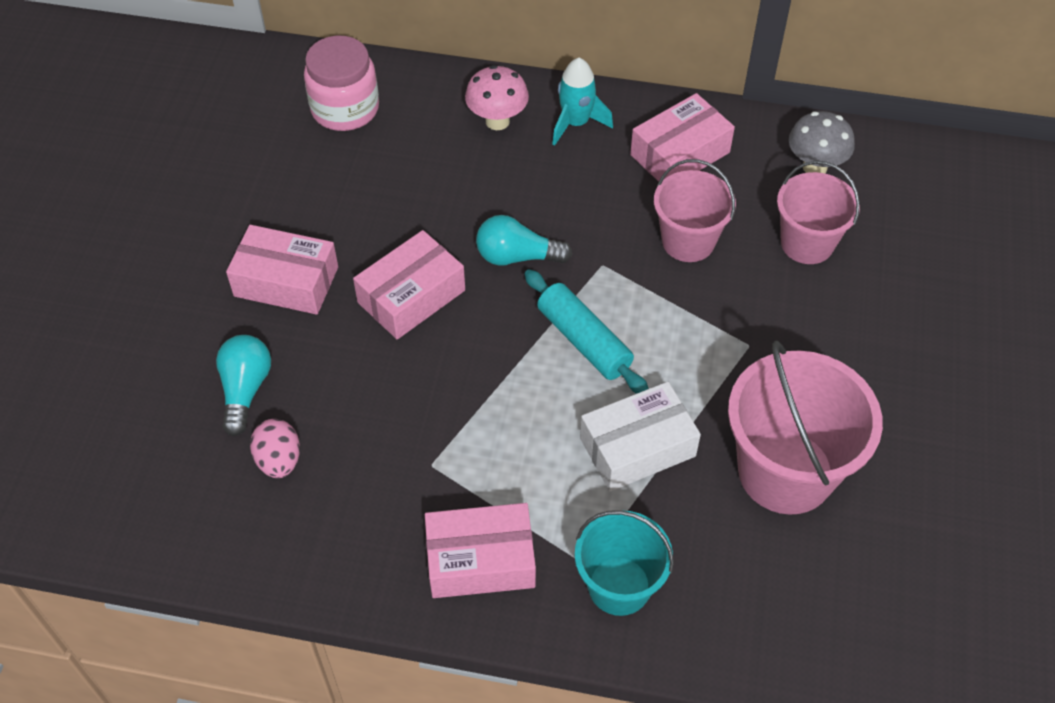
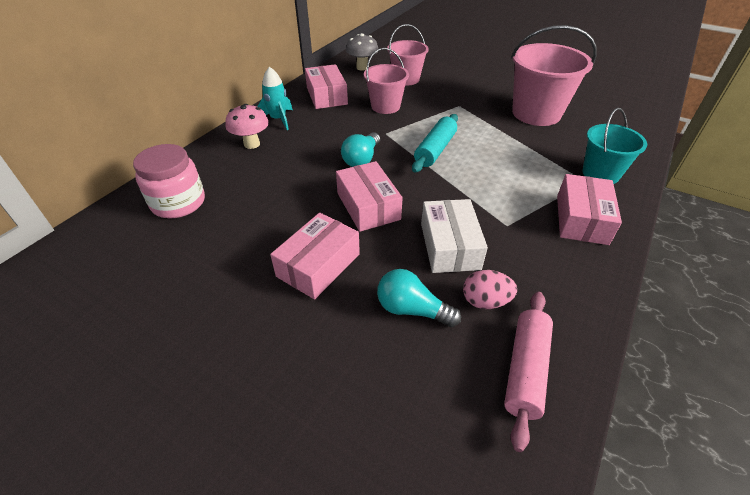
camera: 70 degrees left, 10 degrees down
(191, 513) = (525, 370): none -> pink rolling pin
(584, 340) = (435, 150): turquoise rolling pin -> turquoise rolling pin turned 45 degrees counterclockwise
(637, 447) = (512, 149): white box -> white box (449, 246)

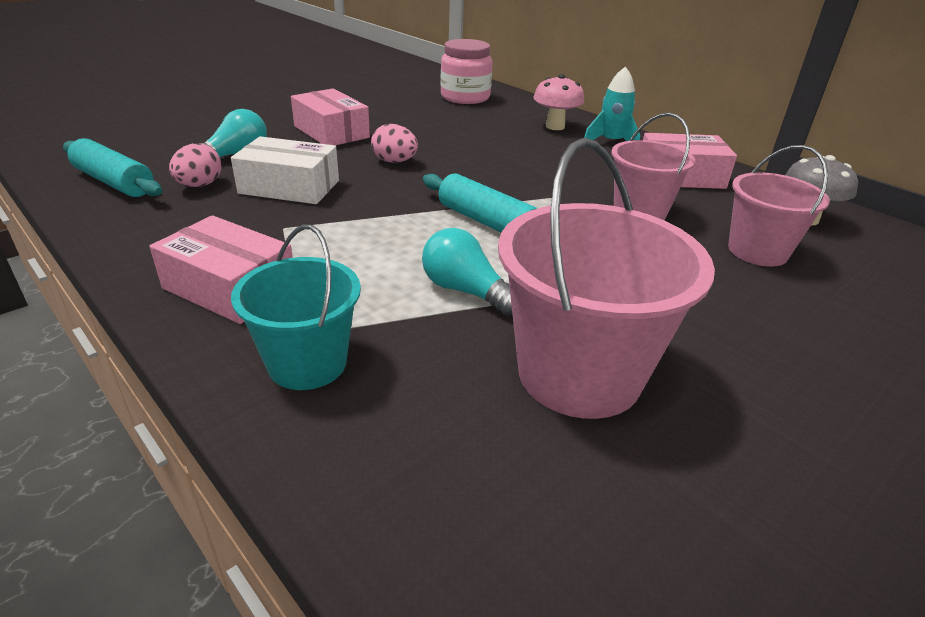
camera: 105 degrees right, 10 degrees down
(362, 159) = (491, 172): turquoise light bulb -> turquoise light bulb (465, 291)
(368, 206) = (395, 161): pink box -> pink egg
(525, 370) = (114, 182): pink rolling pin -> turquoise rolling pin

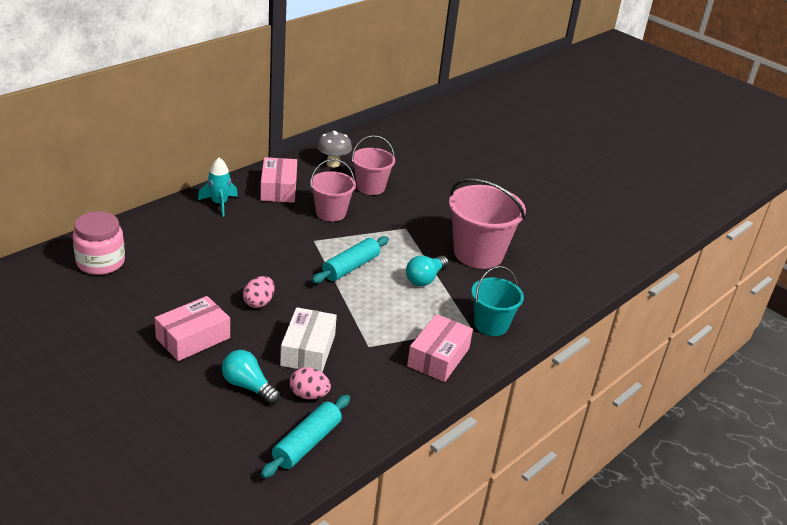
camera: 95 degrees left, 0 degrees up
(555, 126) = (184, 223): pink mushroom -> none

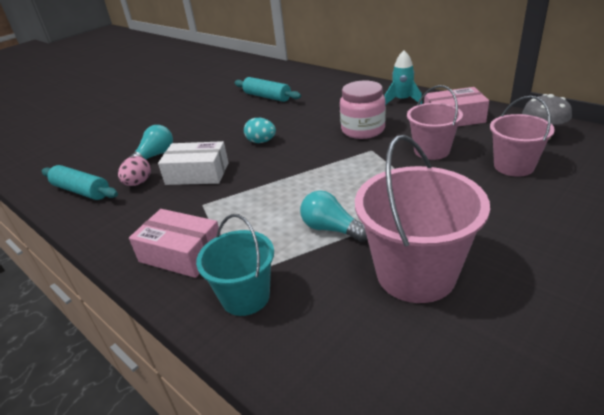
camera: 95 degrees right, 0 degrees up
(100, 262) = (296, 82): pink jar -> pink jar (363, 130)
(193, 338) = (213, 126): pink box -> none
(259, 302) = (261, 141): pink egg -> turquoise egg
(350, 267) = (333, 176): turquoise rolling pin -> turquoise rolling pin (267, 97)

